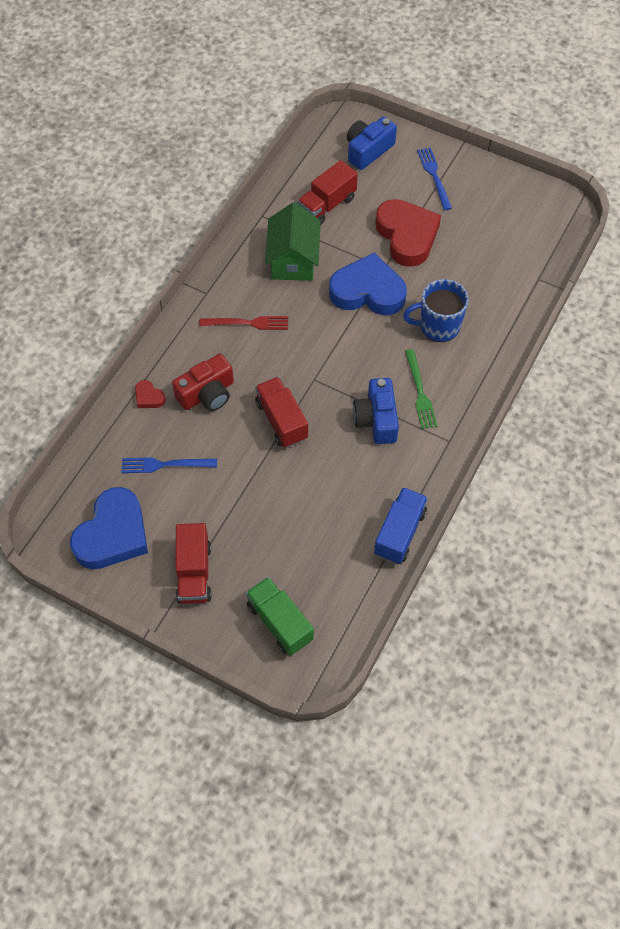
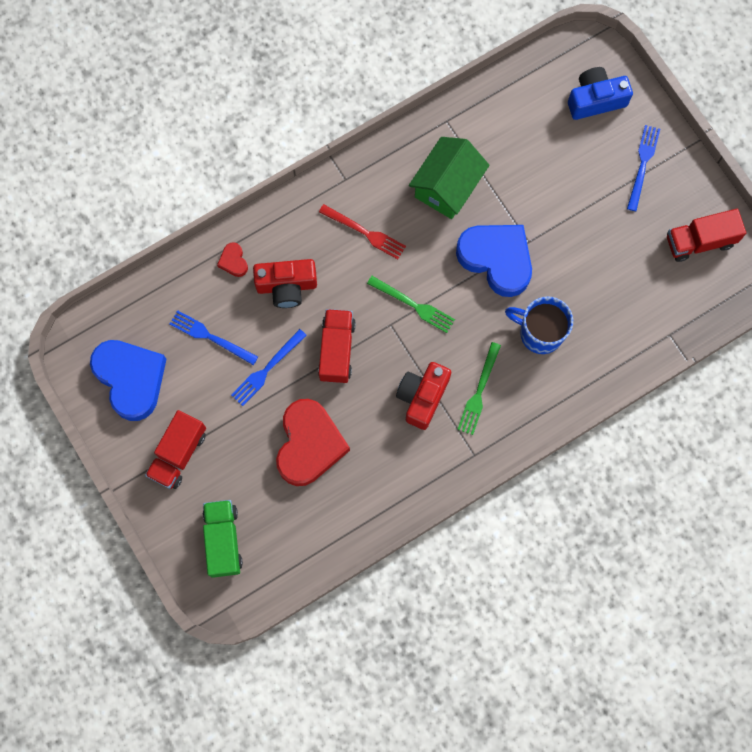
camera: 30 degrees right, 15 degrees up
(113, 534) = (131, 379): blue heart -> blue heart turned 90 degrees counterclockwise
(231, 465) = (267, 369): none -> blue fork
(323, 356) = (413, 305): none -> green fork
(327, 205) = (516, 142): red truck -> red truck (699, 241)
(376, 419) = (422, 397): blue camera -> red camera
(400, 533) = (374, 518): blue truck -> none
(407, 236) = (572, 218): red heart -> red heart (309, 444)

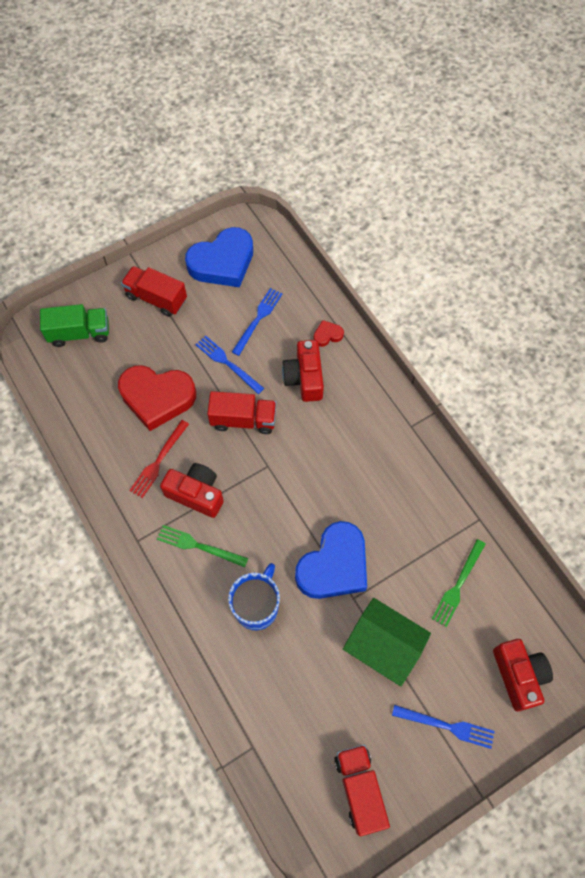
camera: 90 degrees right, 10 degrees down
(365, 232) = (358, 443): red fork -> red fork (158, 461)
(413, 305) = (286, 486): green fork -> green fork (458, 585)
(447, 187) = (409, 519): green house -> green house (383, 646)
(595, 100) = (518, 675): blue camera -> red camera

